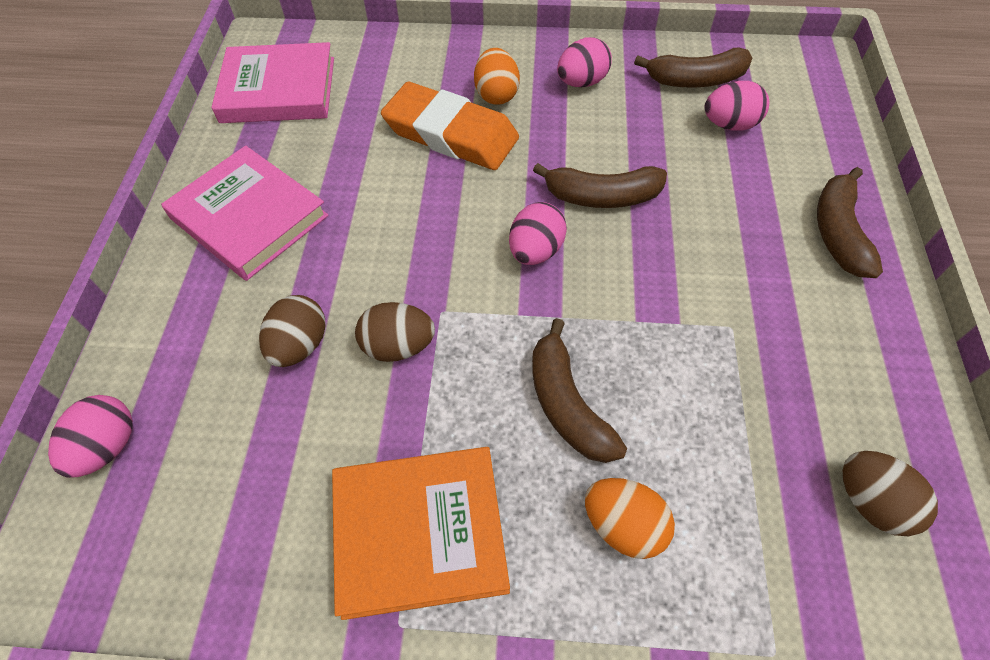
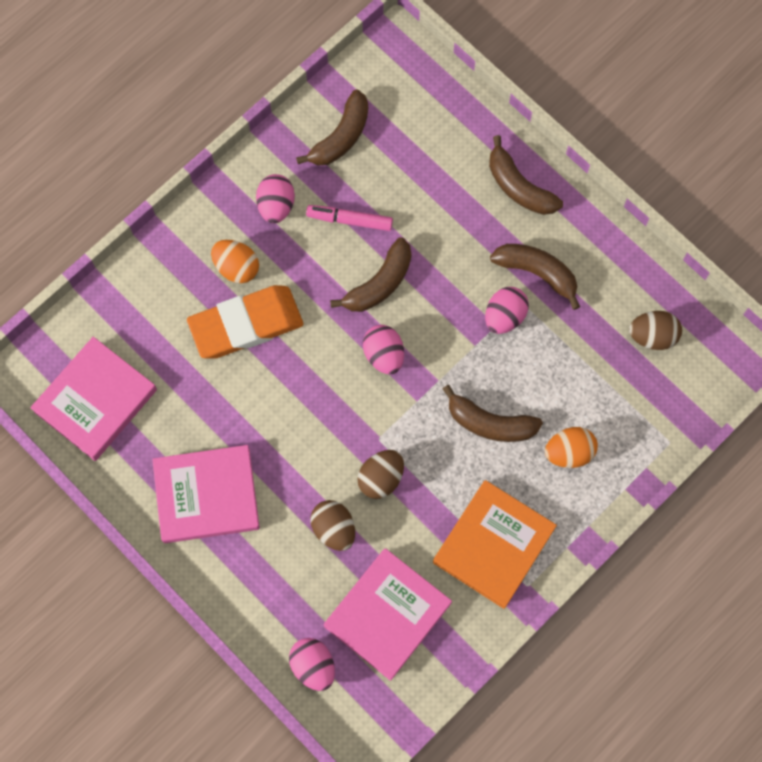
camera: 50 degrees left, 15 degrees up
(231, 478) = (387, 615): none -> pink book
(632, 135) = (349, 220): none -> pink marker
(729, 125) = (395, 157): pink egg -> pink egg (504, 316)
(780, 317) = (537, 273): none -> brown banana

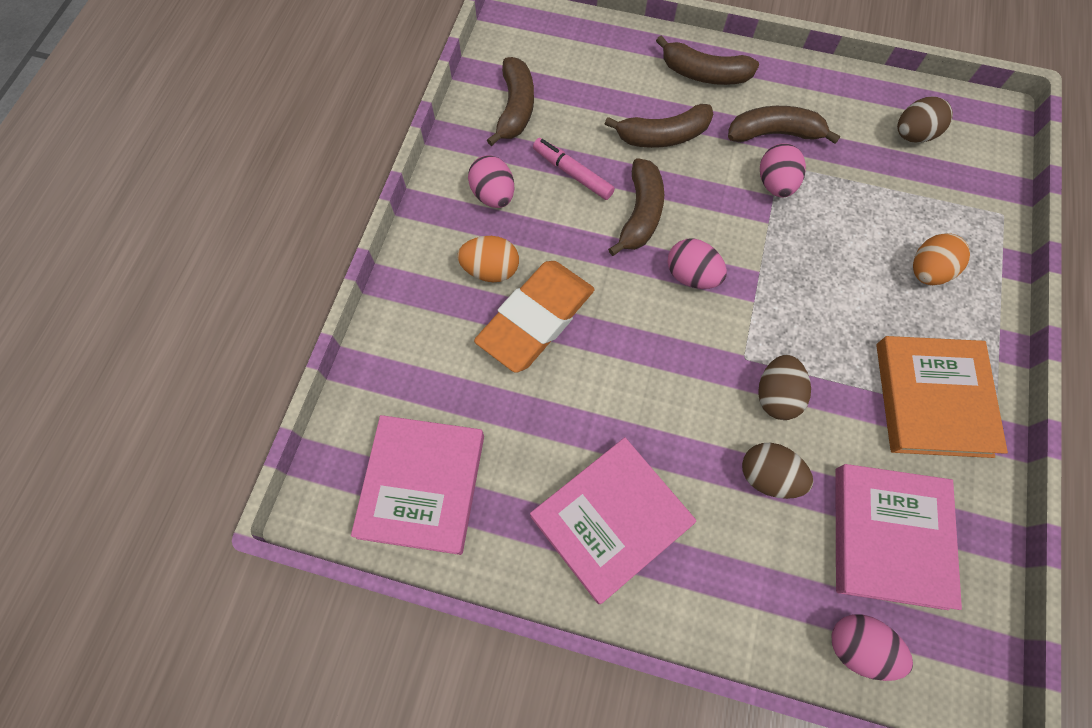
camera: 30 degrees left, 5 degrees down
(349, 220) = (572, 173): pink marker -> pink marker turned 60 degrees clockwise
(490, 423) = (836, 284): brown banana -> brown banana (662, 136)

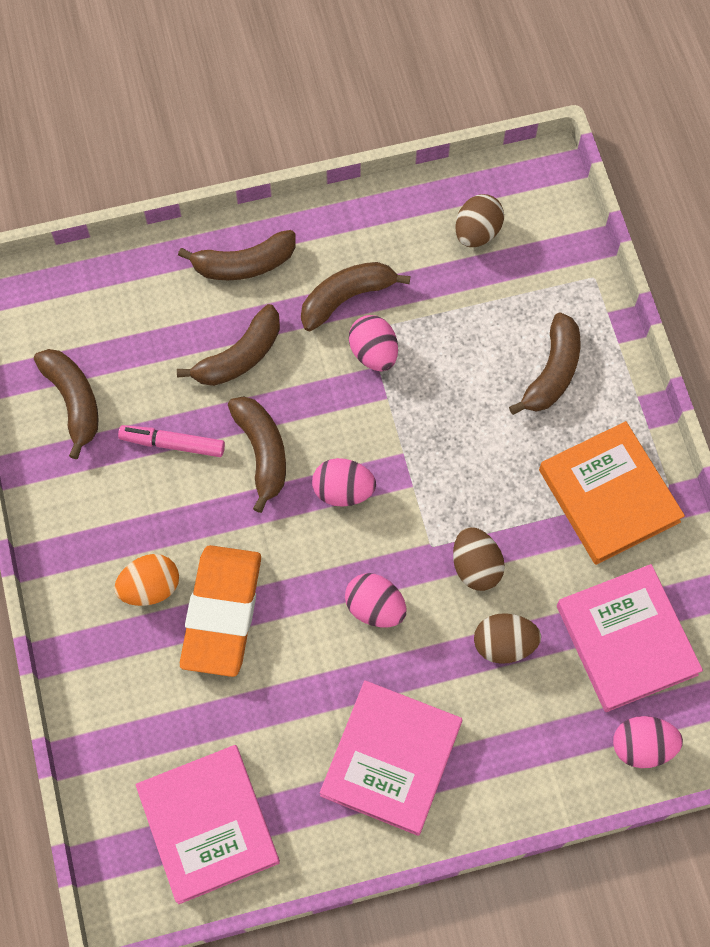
camera: 30 degrees left, 0 degrees up
(493, 195) = (107, 509): pink egg -> pink egg (375, 608)
(927, 271) = (552, 372): orange egg -> brown banana

